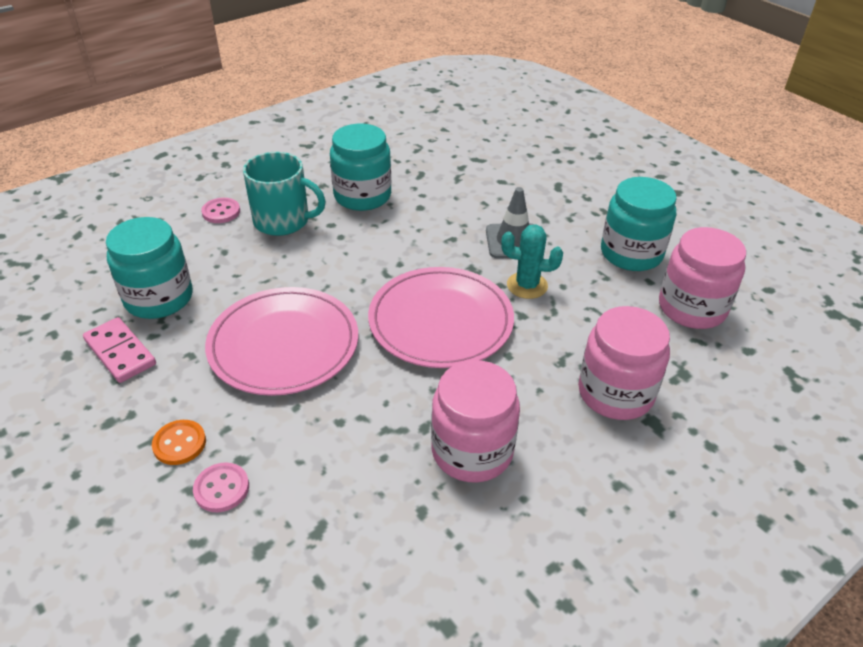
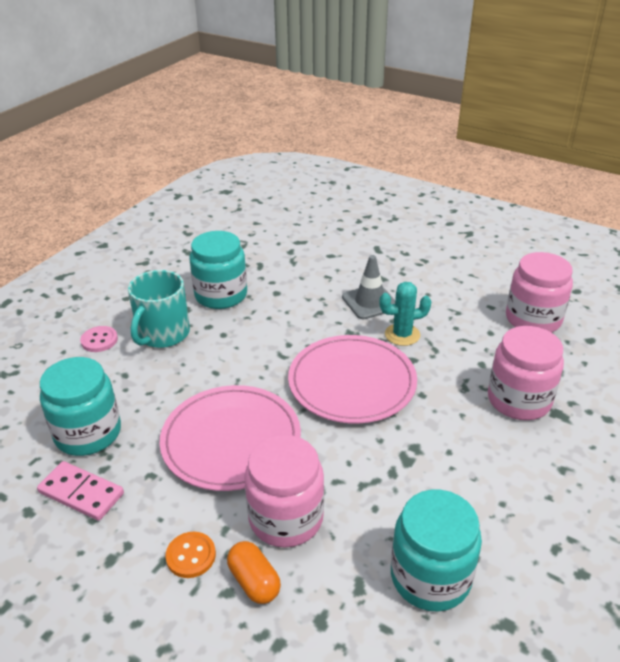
camera: 20 degrees left, 5 degrees down
(221, 488) = (254, 581): pink button -> orange capsule
(283, 221) = (163, 334): turquoise mug -> turquoise mug turned 120 degrees clockwise
(472, 451) = (441, 479): pink jar -> pink jar (286, 518)
(631, 253) = (465, 289): turquoise jar -> turquoise jar (430, 577)

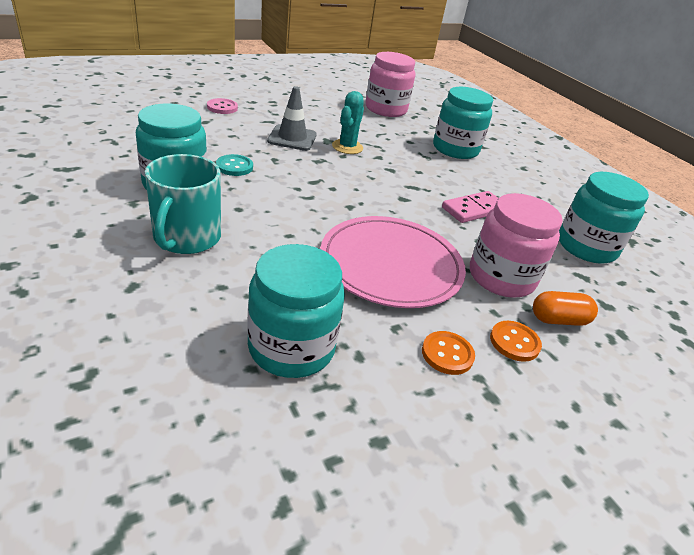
camera: 65 degrees left, 0 degrees up
(81, 493) = (383, 385): pink domino -> pink domino (474, 210)
(99, 340) = (132, 280): pink button -> pink button (222, 107)
(141, 516) = (447, 354): none -> orange button
(163, 334) = (186, 238): turquoise mug -> turquoise mug turned 45 degrees clockwise
(279, 302) = (234, 167): none -> turquoise button
(352, 382) = (378, 187): pink plate -> none
(519, 400) = (455, 149): pink jar -> turquoise jar

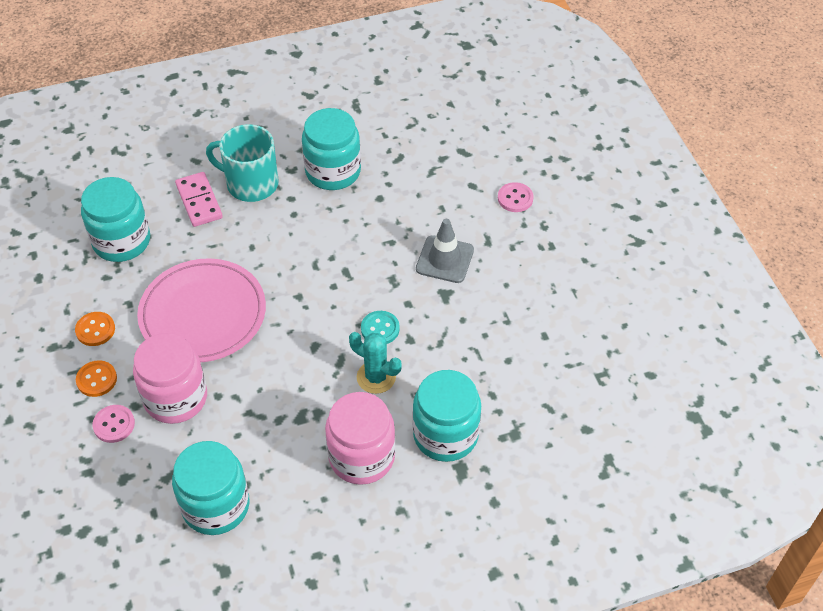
camera: 105 degrees right, 15 degrees up
(234, 167) = (370, 210): turquoise button -> turquoise button (380, 329)
(347, 147) = (430, 310): turquoise cactus -> turquoise cactus (376, 377)
(386, 109) = (564, 374): pink jar -> pink jar (361, 457)
(474, 210) = (292, 411): pink domino -> pink domino (199, 201)
(558, 320) = (114, 424): orange capsule -> pink button

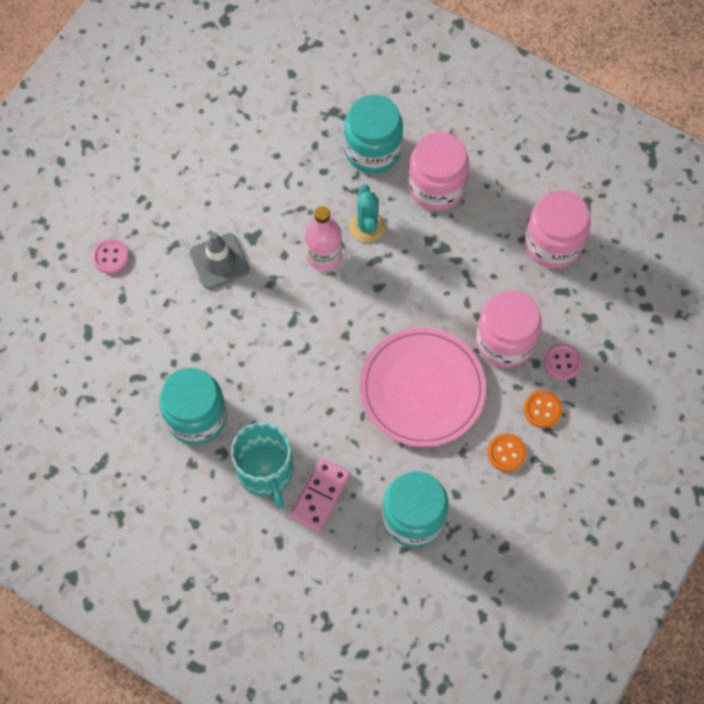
camera: 130 degrees left, 15 degrees up
(216, 506) = (553, 244): turquoise jar -> pink jar
(380, 329) = (324, 256): turquoise button -> pink bottle

